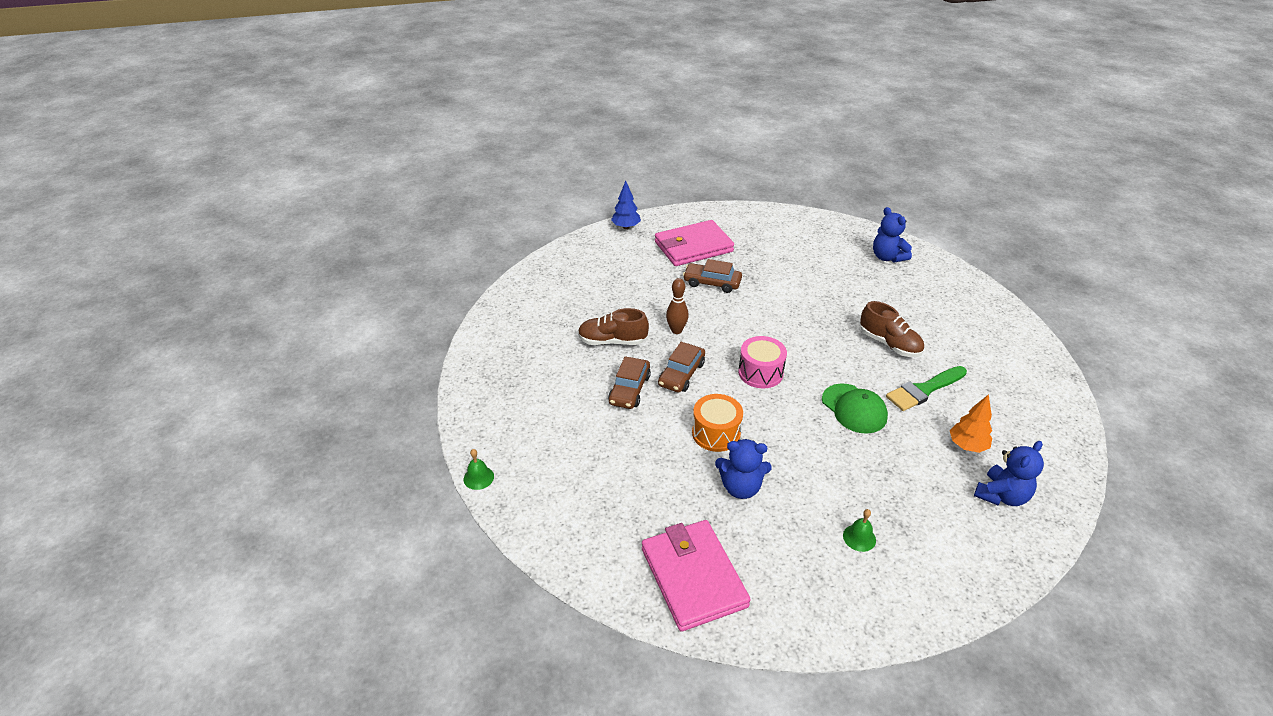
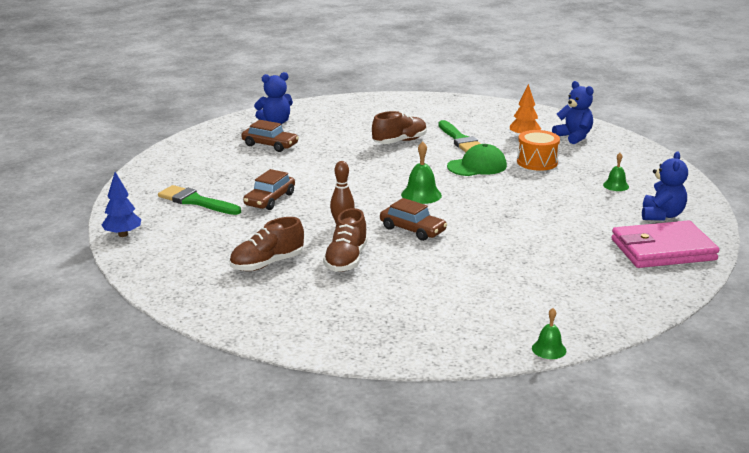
camera: 80 degrees left, 15 degrees down
(596, 301) = (267, 264): none -> brown shoe
(629, 389) = (428, 257): brown car -> brown car (270, 145)
(693, 247) = (196, 201): pink wallet -> green brush
(716, 433) = (498, 223): orange drum -> orange drum (537, 162)
(740, 487) = (565, 220): blue teddy bear -> blue teddy bear (661, 215)
(760, 372) = (421, 195): pink drum -> green bell

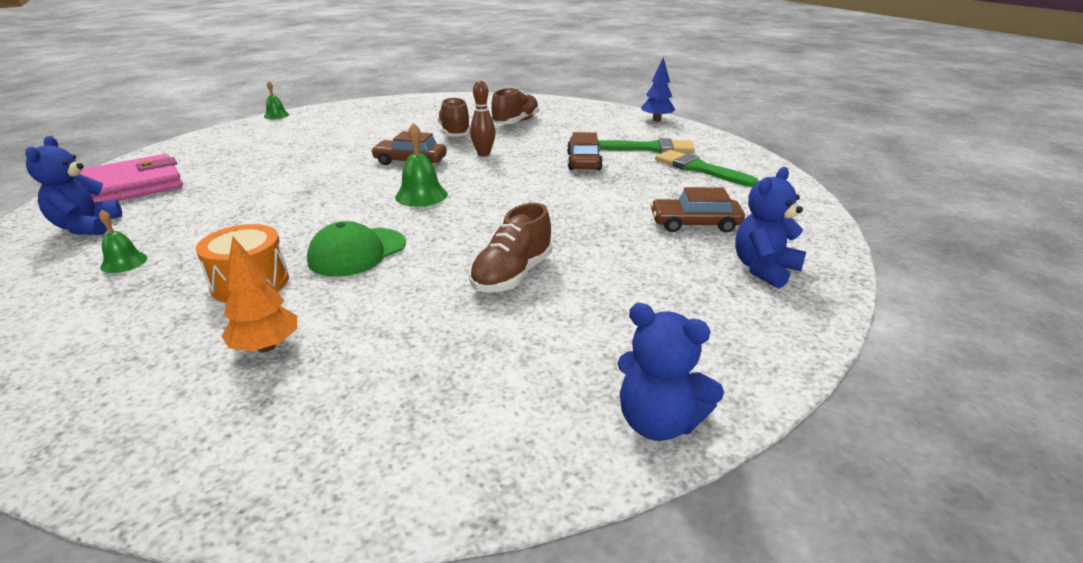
camera: 155 degrees right, 5 degrees up
(460, 140) = (404, 306): green brush -> green brush (699, 169)
(574, 137) = (139, 380): blue teddy bear -> blue teddy bear (658, 422)

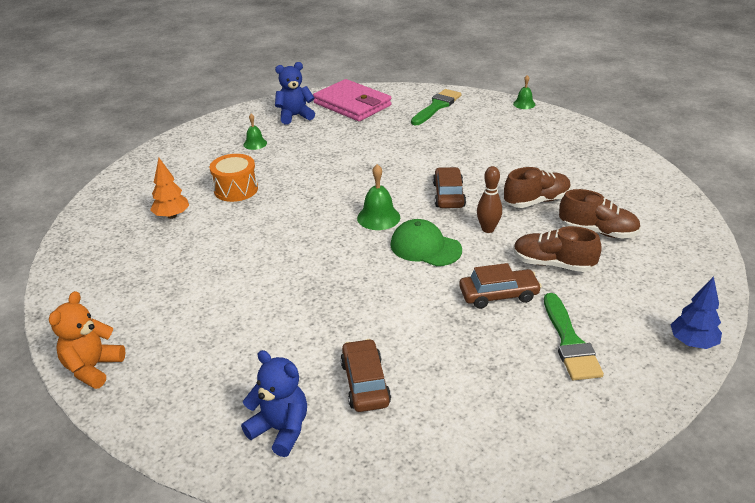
camera: 80 degrees right, 5 degrees up
(357, 252) = (278, 214): green cap -> green cap (425, 247)
(512, 275) = (255, 286): brown shoe -> brown shoe (553, 264)
(658, 422) = (93, 368): blue teddy bear -> orange teddy bear
(699, 169) = (520, 386): green brush -> green brush (437, 106)

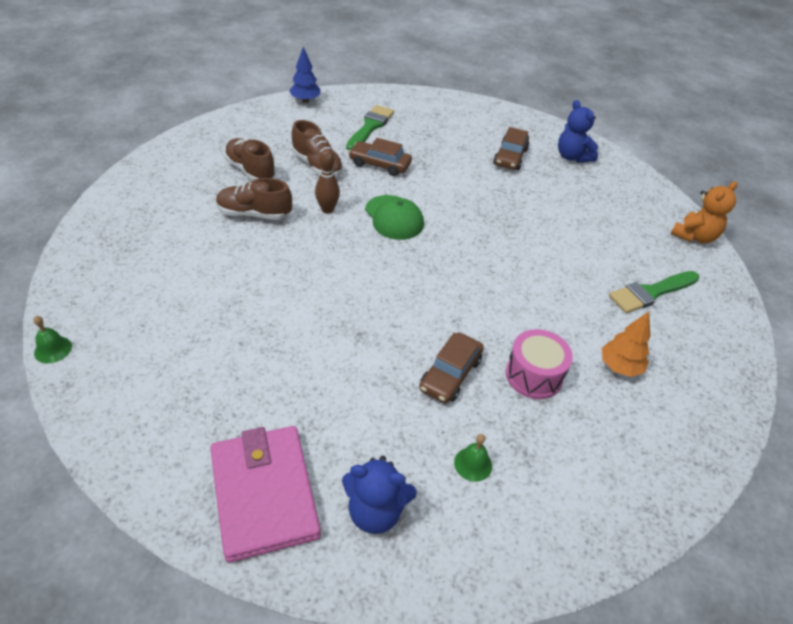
camera: 155 degrees left, 10 degrees up
(236, 189) = (534, 375): orange drum -> pink drum
(378, 217) = (407, 263): green bell -> none
(437, 106) = (158, 411): green brush -> green brush (650, 293)
(448, 195) = (319, 256): brown car -> brown car (450, 374)

